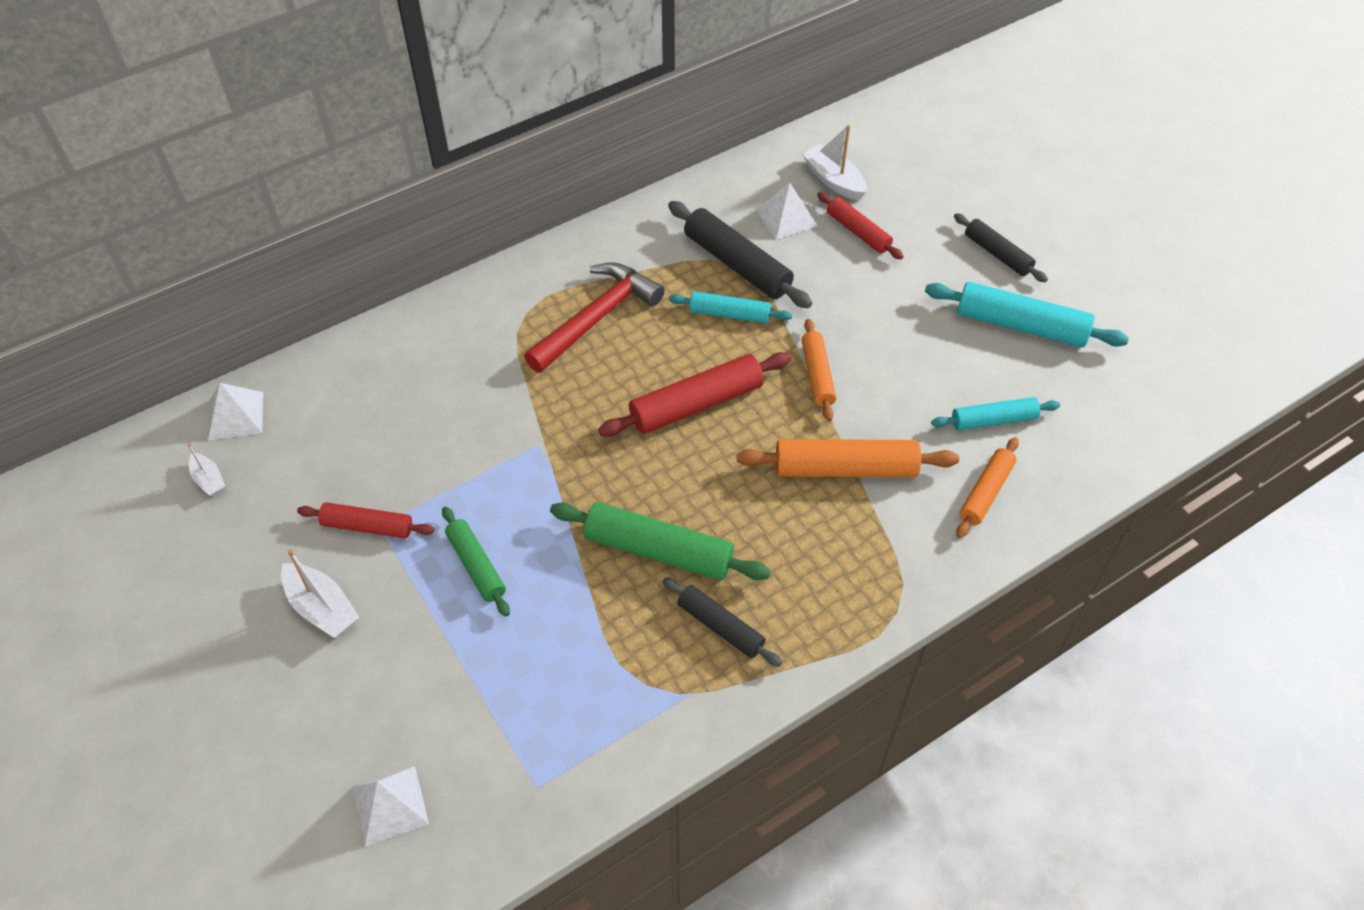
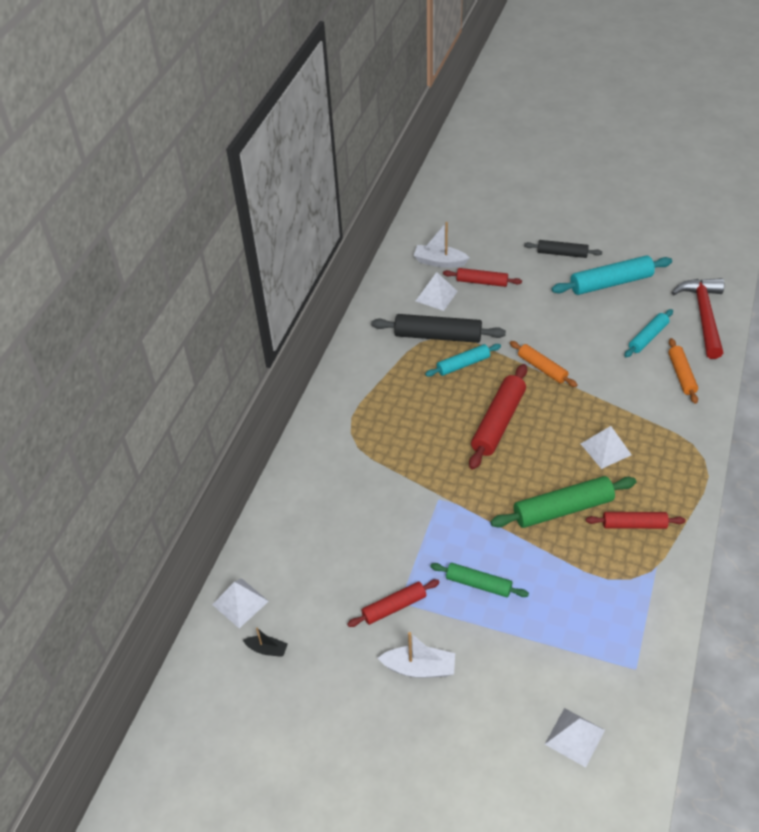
camera: 35 degrees left, 5 degrees down
(209, 480) = (267, 649): white boat -> black boat
(597, 318) = (394, 411): red hammer -> red hammer (703, 316)
(720, 627) = (634, 524): black rolling pin -> red rolling pin
(787, 517) = (606, 449): none -> white pyramid
(845, 468) = (606, 406): orange rolling pin -> none

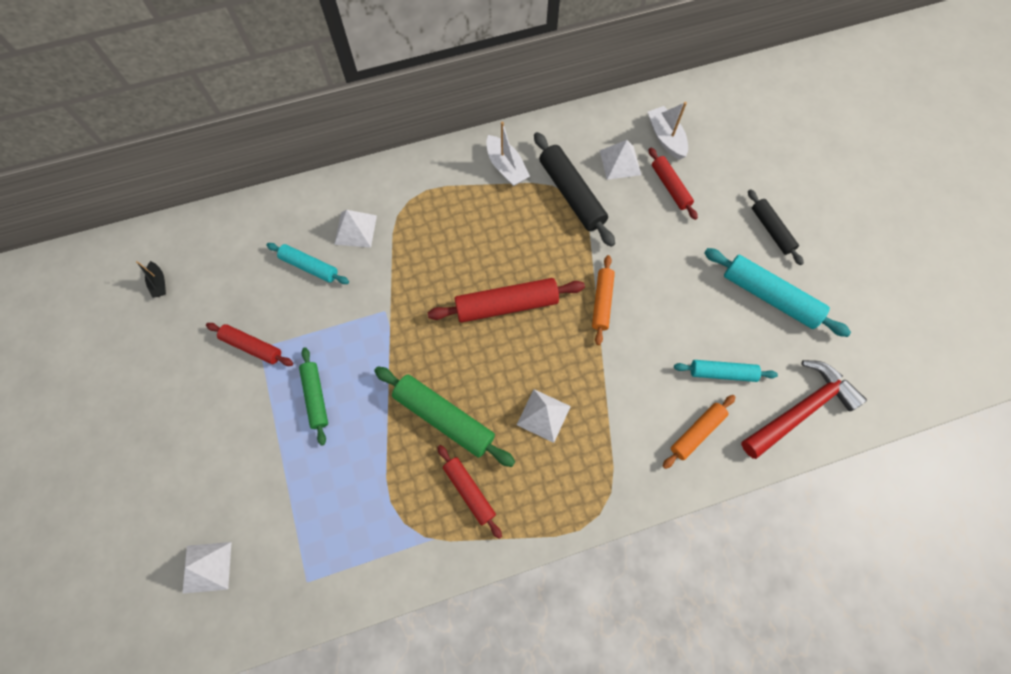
camera: 50 degrees right, 20 degrees up
(240, 602) = (190, 236): white pyramid -> white pyramid (355, 229)
(419, 668) = (205, 402): white boat -> white boat (506, 167)
(463, 364) = (553, 235): turquoise rolling pin -> turquoise rolling pin (309, 266)

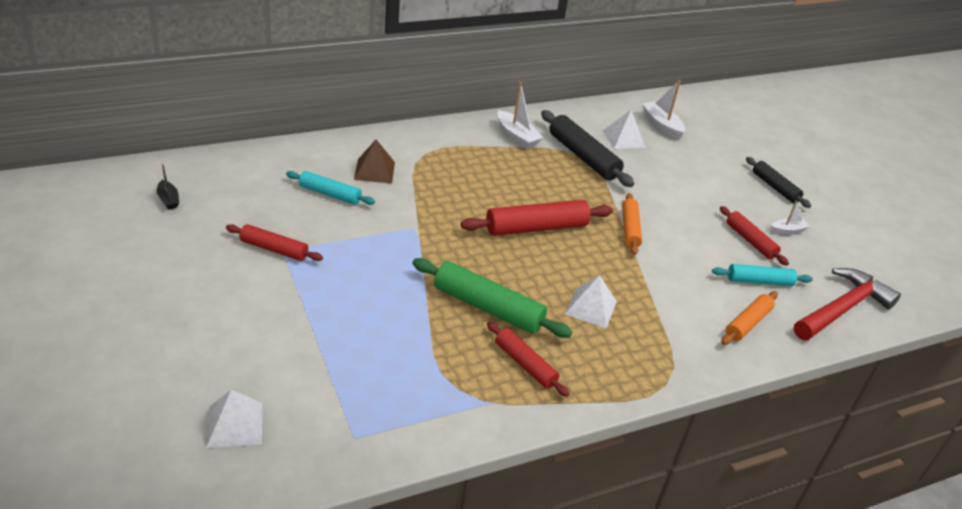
camera: 10 degrees left, 30 degrees down
(315, 397) = (347, 288): green rolling pin -> none
(355, 229) = (374, 170): white pyramid -> brown pyramid
(670, 187) = (674, 156): red rolling pin -> red rolling pin (750, 241)
(770, 296) = (787, 230): turquoise rolling pin -> white boat

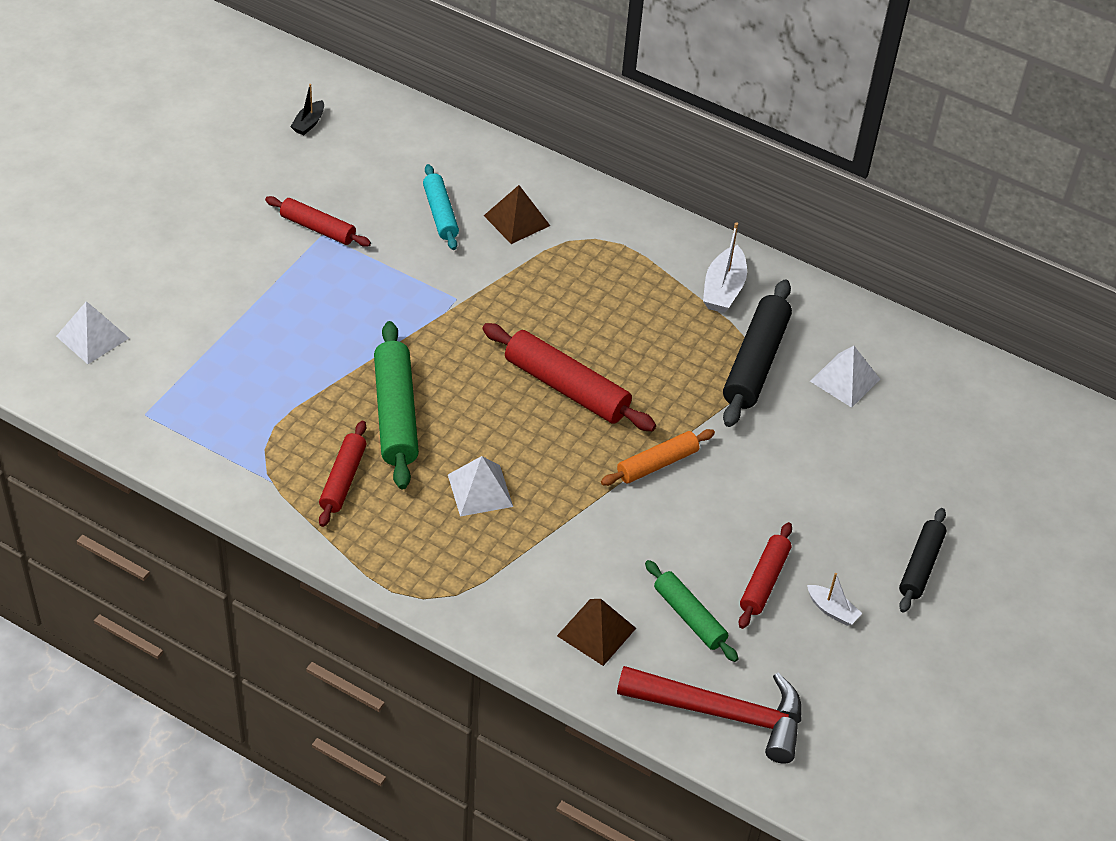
camera: 55 degrees right, 10 degrees up
(274, 249) = (318, 228): red rolling pin -> red rolling pin turned 45 degrees counterclockwise
(661, 126) = (926, 401): white boat -> none
(747, 323) = (596, 632): orange rolling pin -> brown pyramid
(759, 281) = (689, 616): turquoise rolling pin -> green rolling pin

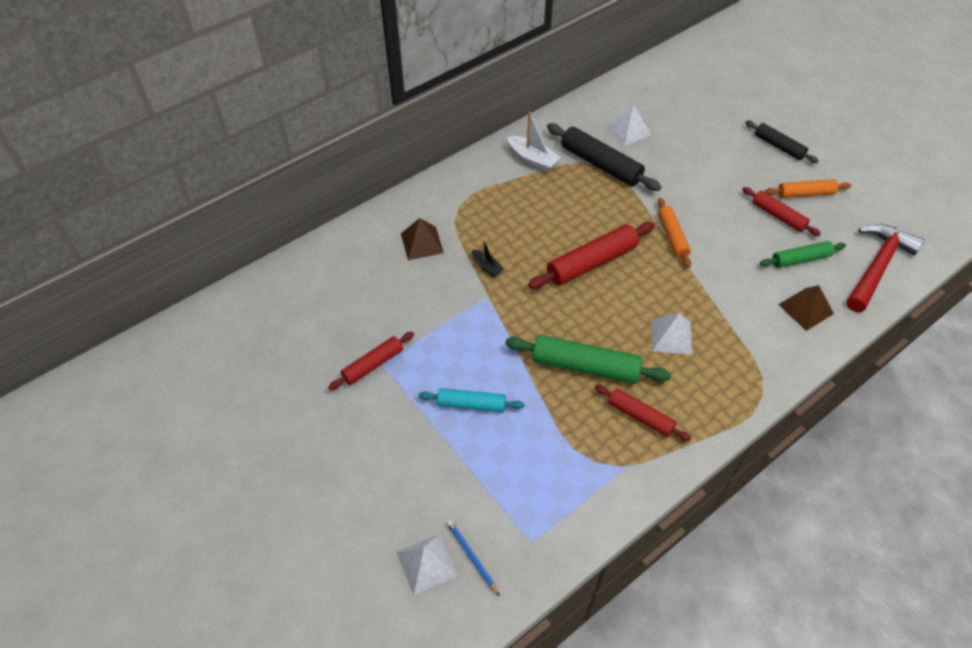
camera: 65 degrees left, 5 degrees up
(111, 370) = (471, 557): none -> blue pencil
(309, 123) = (250, 340): black boat -> black boat (487, 267)
(440, 213) = (394, 284): turquoise rolling pin -> turquoise rolling pin (471, 404)
(832, 610) = (805, 193): white boat -> orange rolling pin

